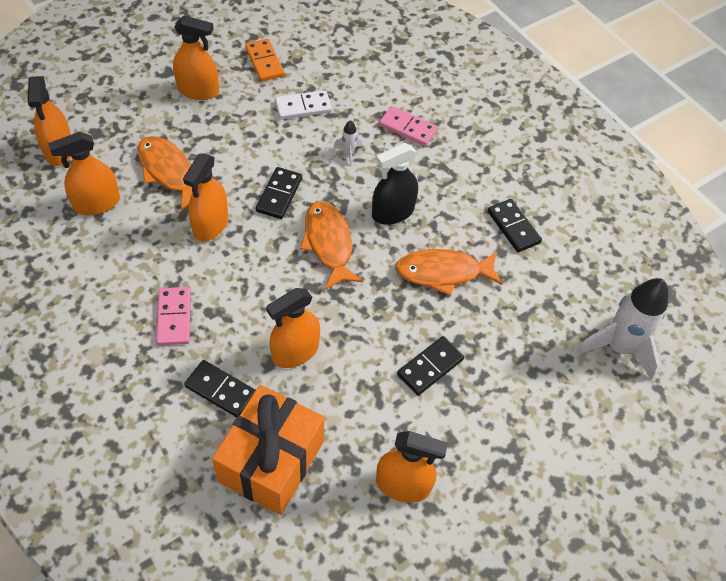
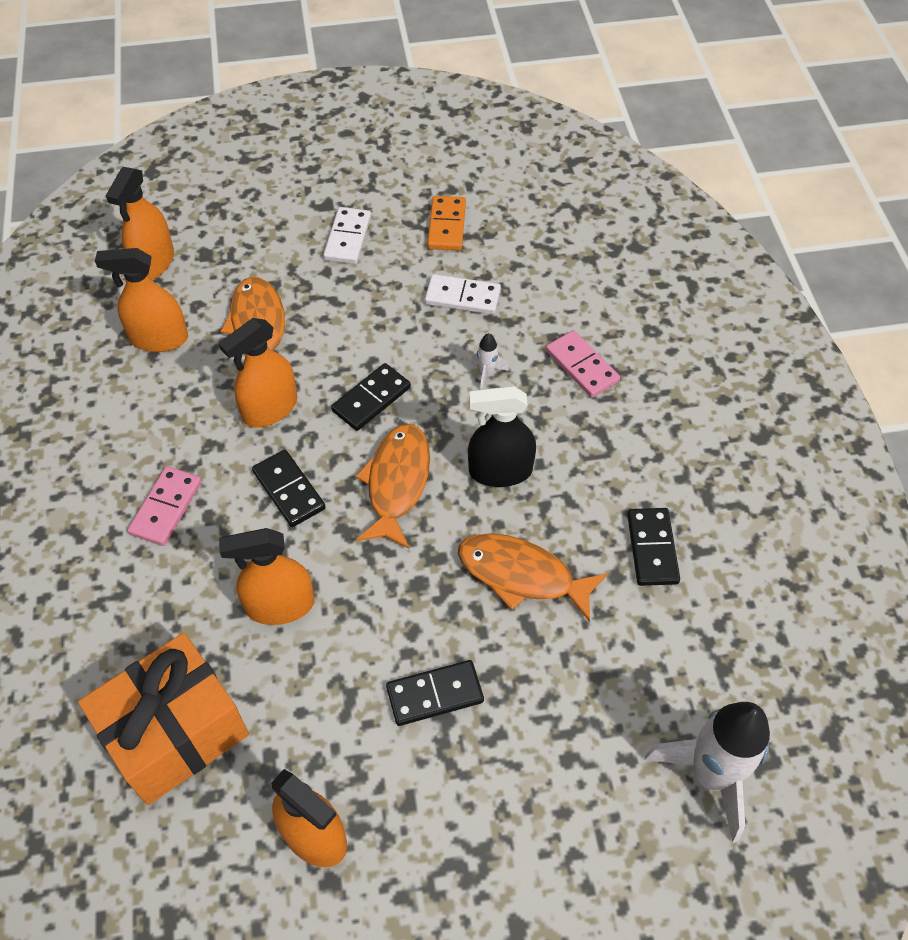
camera: 30 degrees right, 0 degrees up
(198, 90) = (348, 238): orange spray bottle -> white domino
(220, 390) = (168, 618): black domino -> black domino (289, 490)

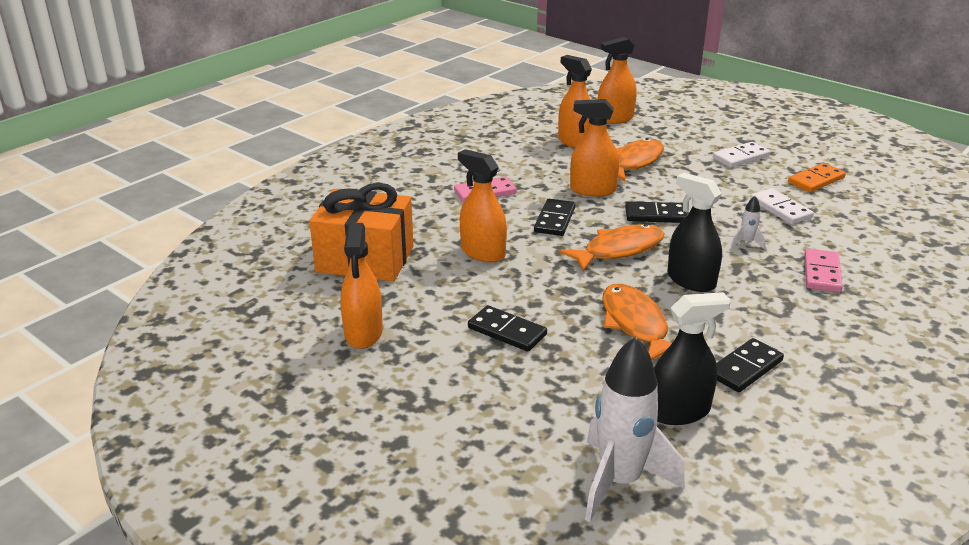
camera: 50 degrees right, 25 degrees down
(663, 651) = (679, 411): none -> black spray bottle

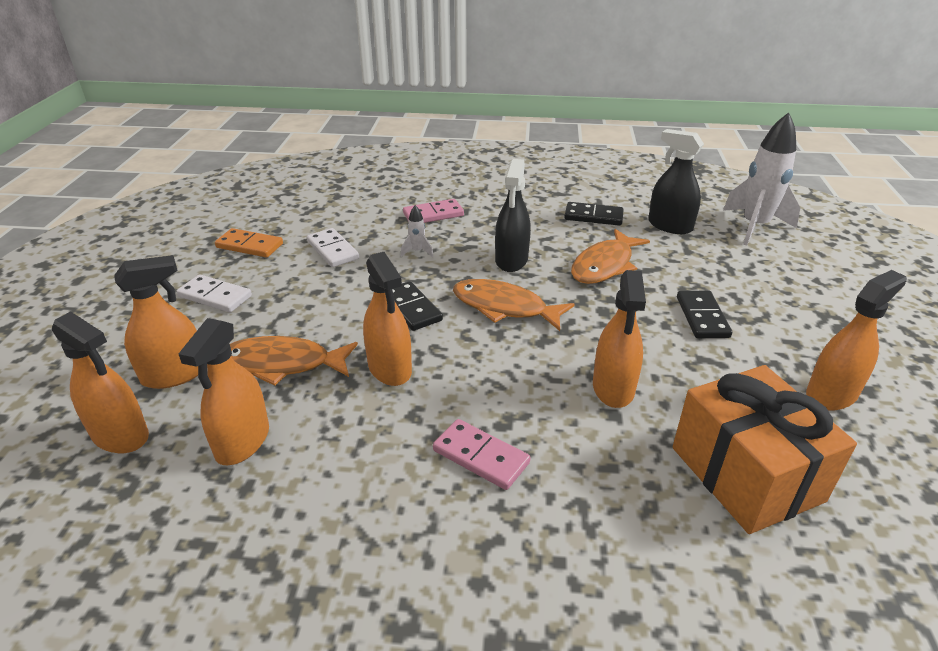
camera: 125 degrees left, 5 degrees up
(554, 220) = (490, 368): black domino -> none
(656, 135) = (174, 374): none -> orange spray bottle
(780, 209) = (333, 250): white domino -> white domino turned 60 degrees counterclockwise

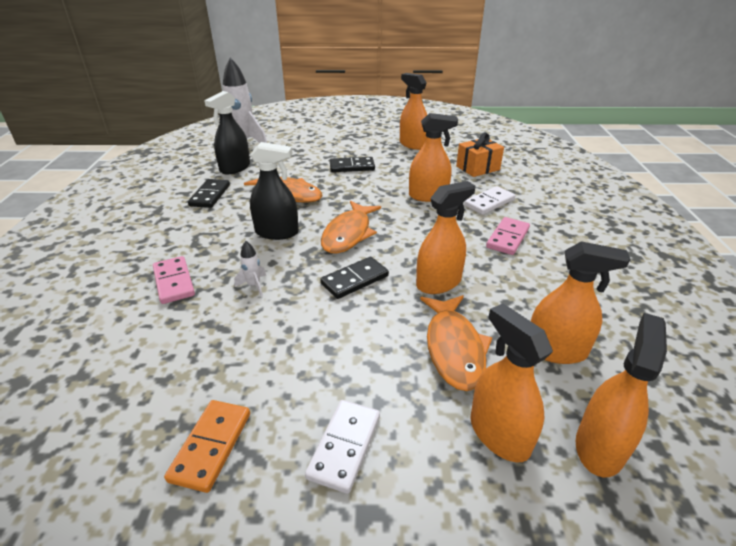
camera: 95 degrees left, 0 degrees up
(333, 250) = (240, 351): white domino -> white domino (489, 202)
(746, 474) = (478, 168): orange gift -> orange gift, size x0.61

